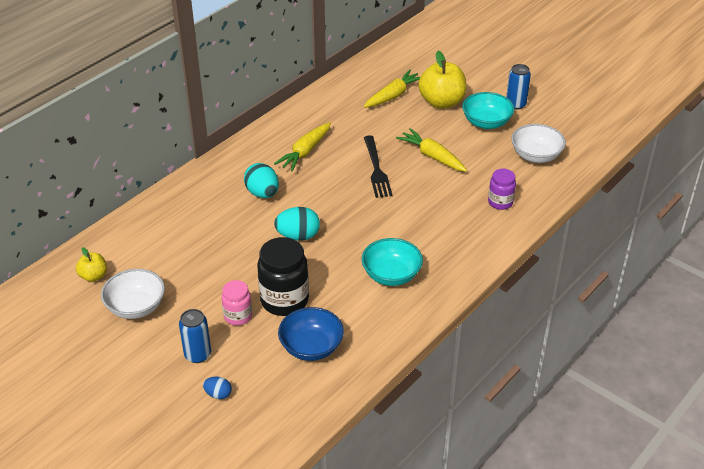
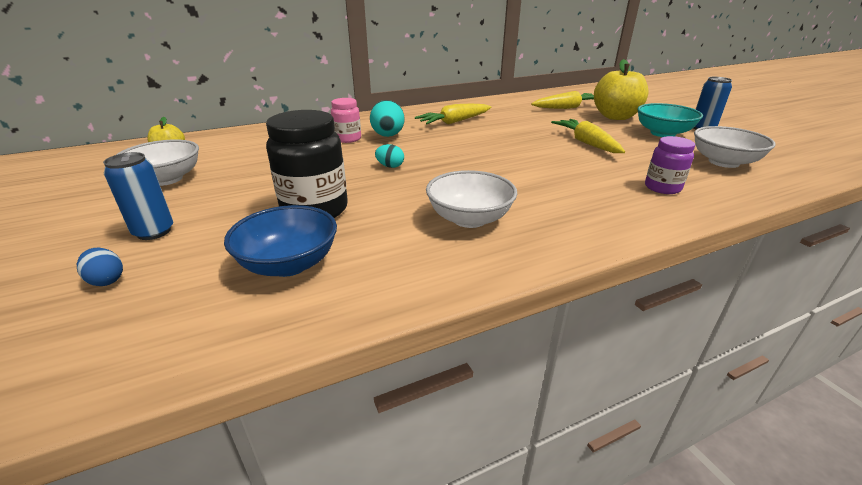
camera: 25 degrees right, 10 degrees down
(238, 316) = (247, 210): pink jar -> pink jar (348, 139)
(298, 236) = (390, 166): turquoise egg -> turquoise egg, size x0.56
(376, 169) = (517, 141): black fork -> none
(391, 275) = (469, 219): turquoise bowl -> white bowl

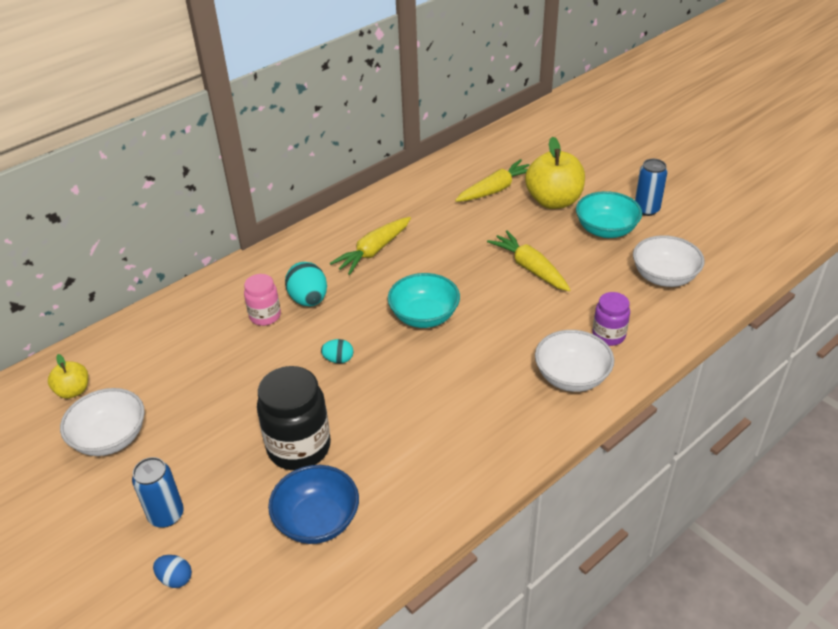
camera: 15 degrees left, 10 degrees up
(469, 219) = (446, 424): white bowl -> white bowl (571, 377)
(480, 155) = (424, 316): none -> turquoise bowl

